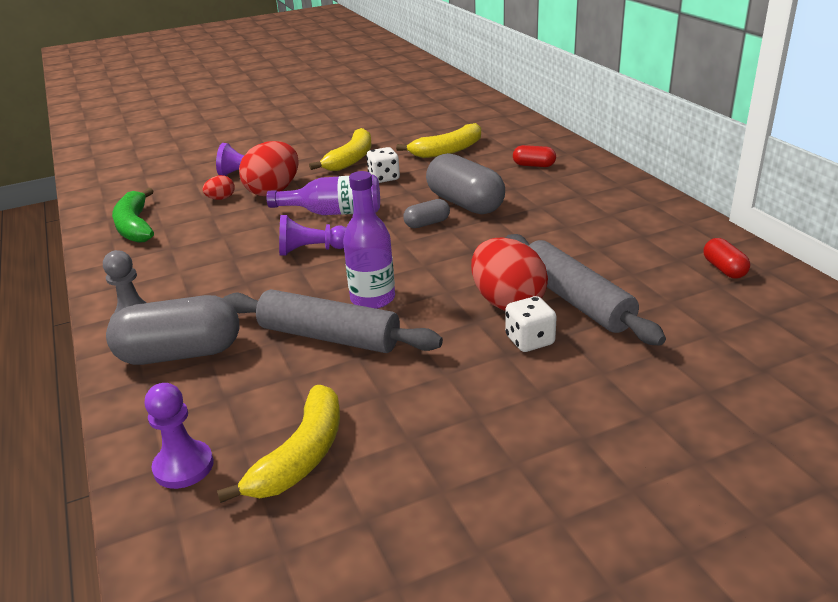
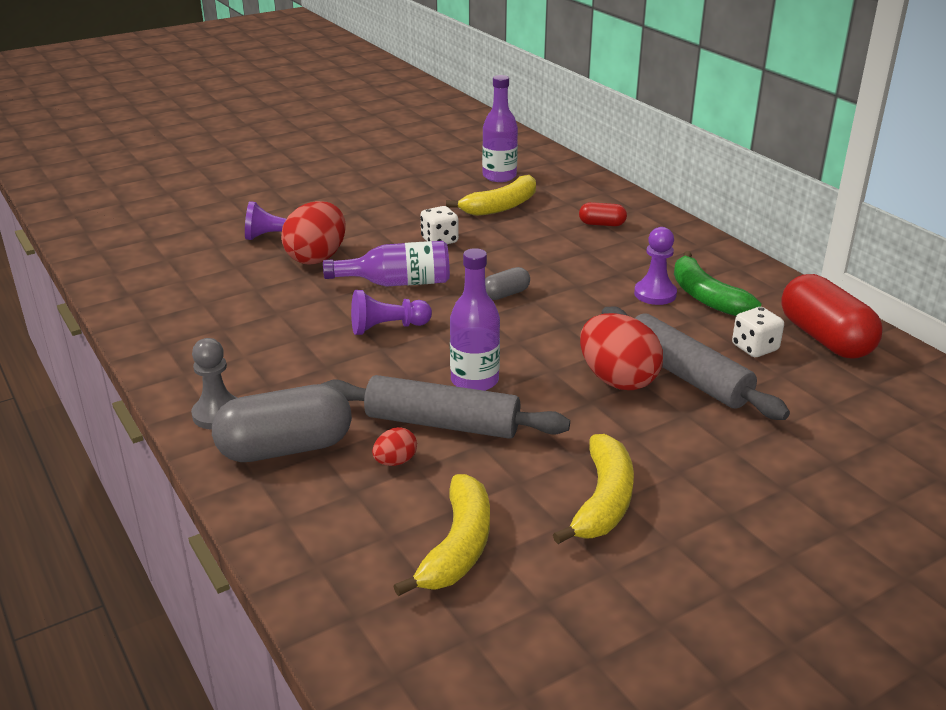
camera: 10 degrees left, 0 degrees up
(135, 226) = (168, 303): green banana -> green banana (706, 297)
(183, 466) = (339, 564): purple pawn -> purple pawn (655, 294)
(221, 199) = (258, 268): red egg -> red egg (395, 461)
(351, 159) = (393, 218): yellow banana -> yellow banana (603, 501)
(454, 126) = (499, 176): none -> purple bottle
(465, 203) = (540, 270): grey capsule -> none
(529, 341) = (651, 420): white dice -> white dice (755, 348)
(724, 269) = (825, 338): red capsule -> red capsule, size x2.03

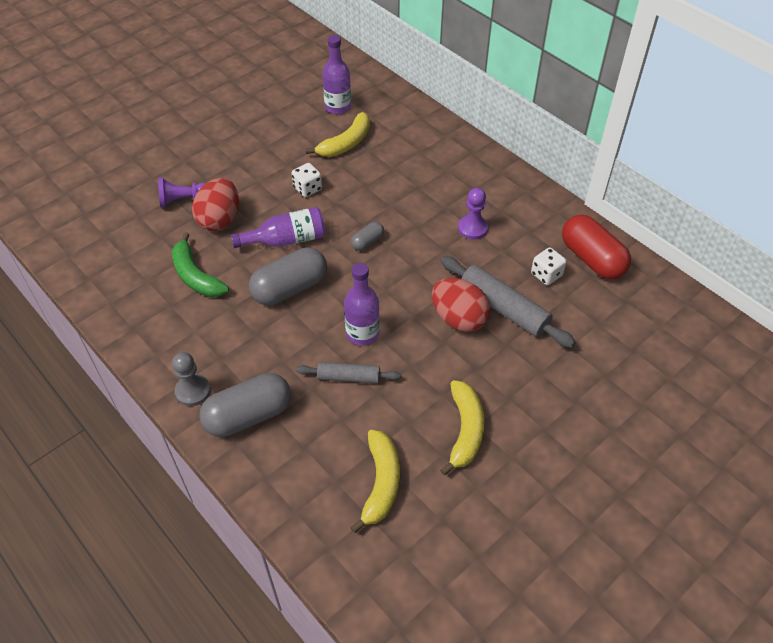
camera: 10 degrees left, 20 degrees up
(387, 327) = (290, 288): purple pawn -> grey capsule
(395, 461) = (325, 416): red egg -> none
(442, 423) = (349, 377): grey rolling pin -> grey rolling pin, size x0.60
(602, 224) = (424, 155): red capsule -> none
(706, 297) = (508, 227): green banana -> green banana (195, 276)

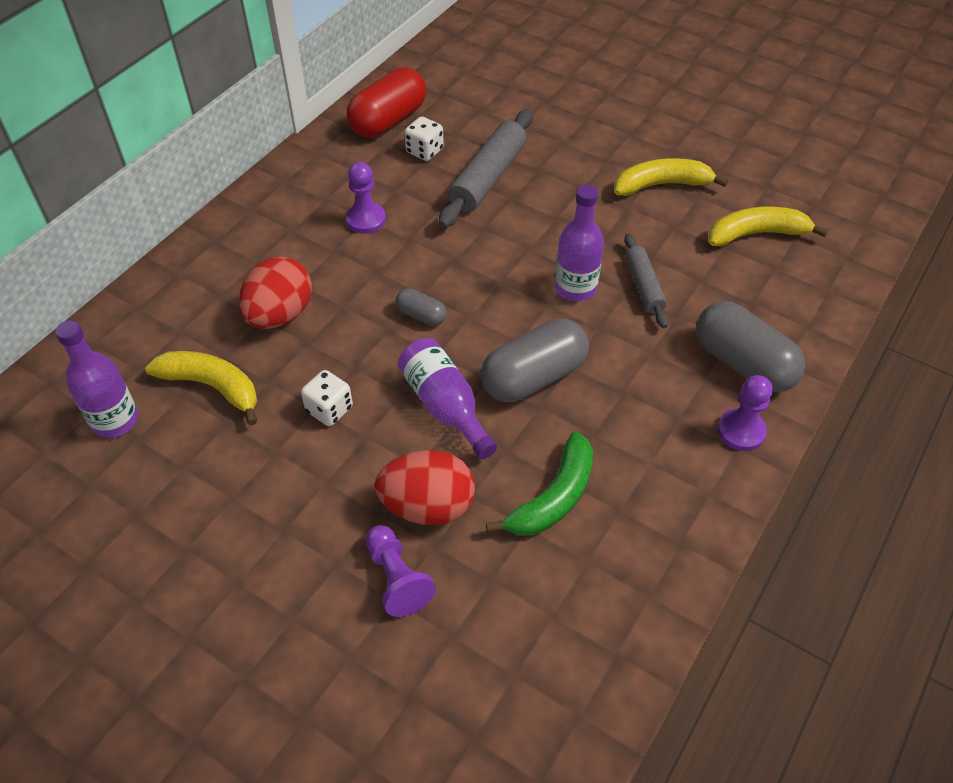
camera: 105 degrees left, 0 degrees up
(193, 391) = (741, 431): grey pawn -> purple pawn
(290, 288) = (533, 377): grey capsule -> grey capsule turned 75 degrees counterclockwise
(458, 319) = (518, 210): red egg -> red egg (280, 315)

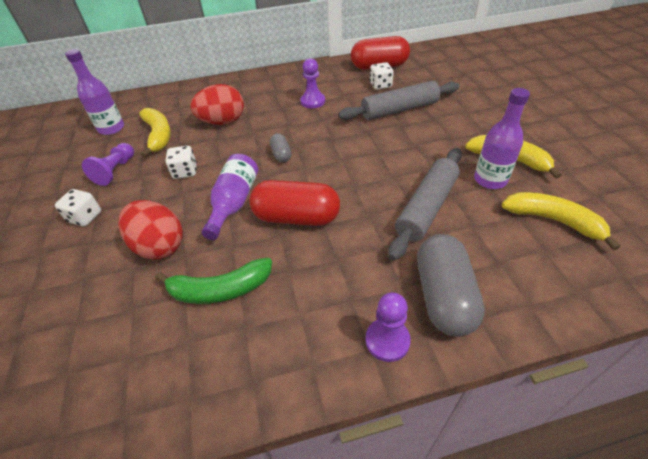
camera: 45 degrees right, 5 degrees down
(282, 544) = (85, 217): none -> white dice
(397, 578) = (98, 270): purple pawn -> purple pawn (115, 171)
(533, 377) = (296, 217): grey capsule -> red capsule
(575, 288) = (381, 185): purple bottle -> purple bottle (490, 180)
(644, 286) = (426, 208): grey rolling pin -> grey rolling pin, size x1.66

